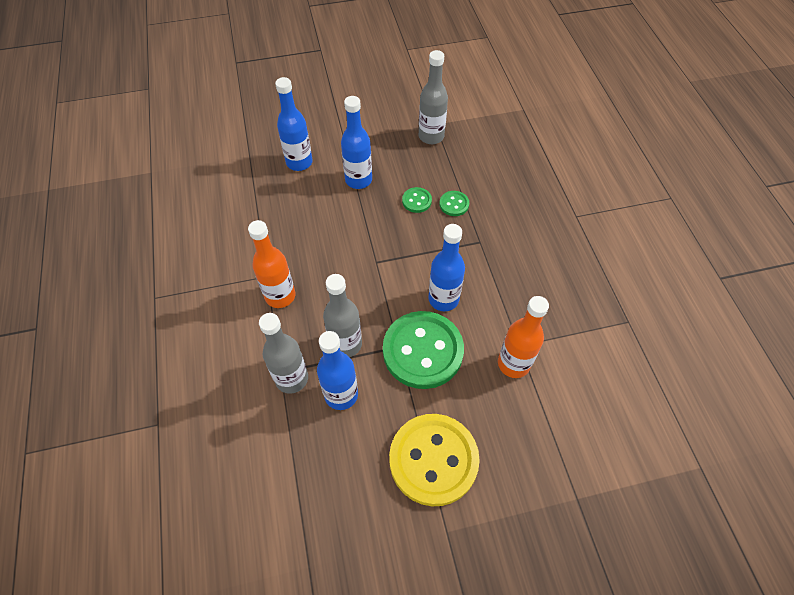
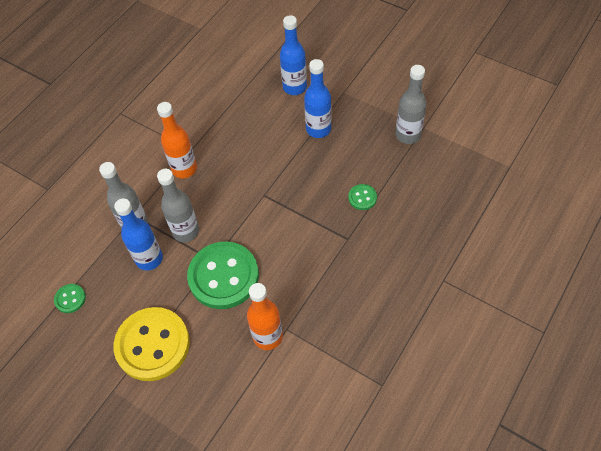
camera: 50 degrees right, 0 degrees up
(416, 201) = (339, 175): green button -> green button (70, 299)
(443, 299) = (275, 256): blue bottle -> none

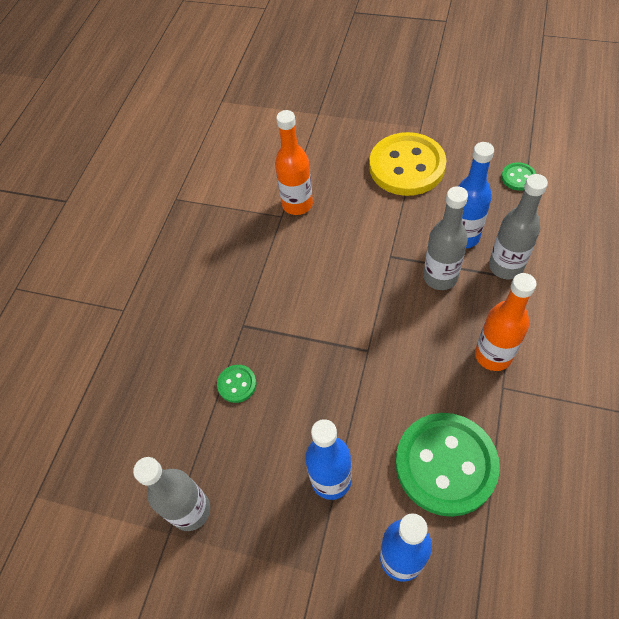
camera: 165 degrees right, 0 degrees up
(223, 276) = (369, 243): green button -> green button (445, 464)

